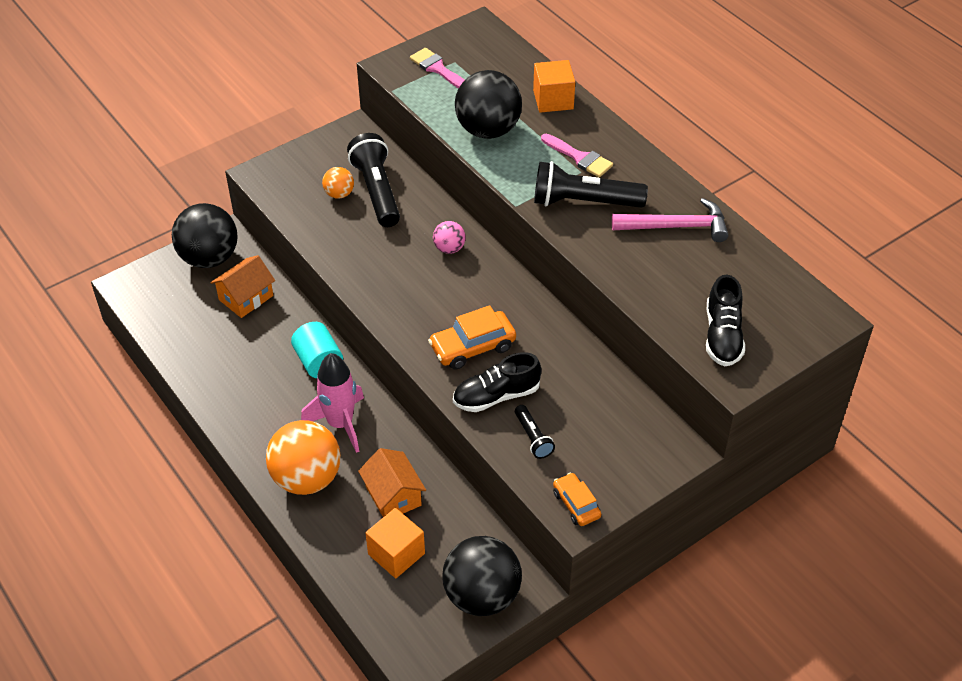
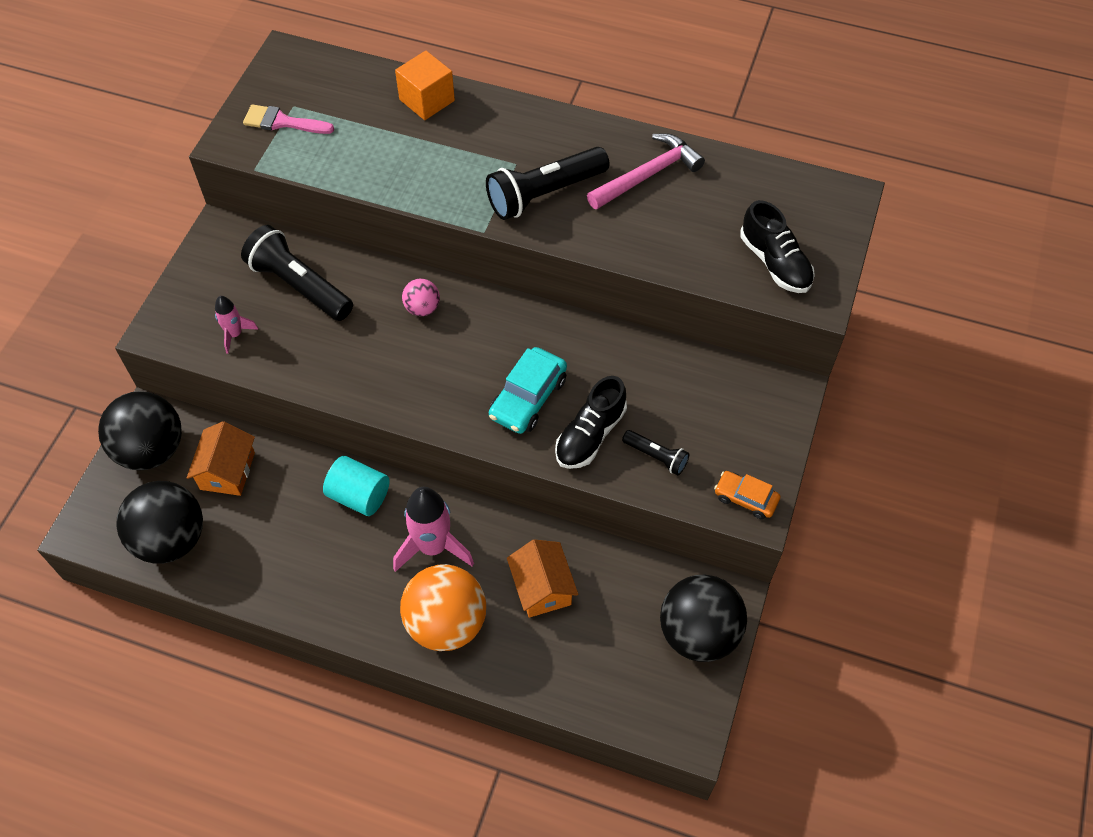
camera: 35 degrees left, 10 degrees up
(307, 201) = (235, 334): none -> pink rocket
(339, 194) = (262, 309): orange ball -> none
(393, 496) = (542, 588): orange house -> orange house turned 45 degrees clockwise
(396, 554) = (591, 643): orange cube -> none
(472, 347) = (528, 398): orange car -> turquoise car
(488, 130) = (390, 164): black ball -> black ball (171, 539)
(579, 158) = (502, 149): pink brush -> none

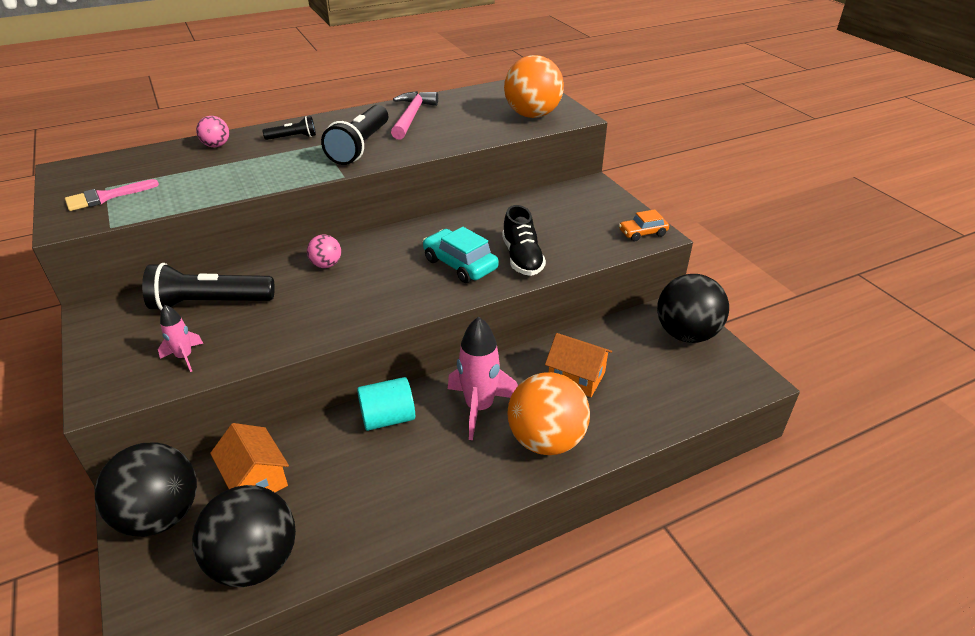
camera: 45 degrees left, 20 degrees down
(427, 100) = (216, 145): orange cube -> pink ball
(528, 398) = (460, 264): turquoise car -> turquoise car turned 150 degrees clockwise
(656, 457) = (572, 245): black flashlight -> black flashlight (293, 137)
(775, 263) = (532, 115): black shoe -> orange ball

